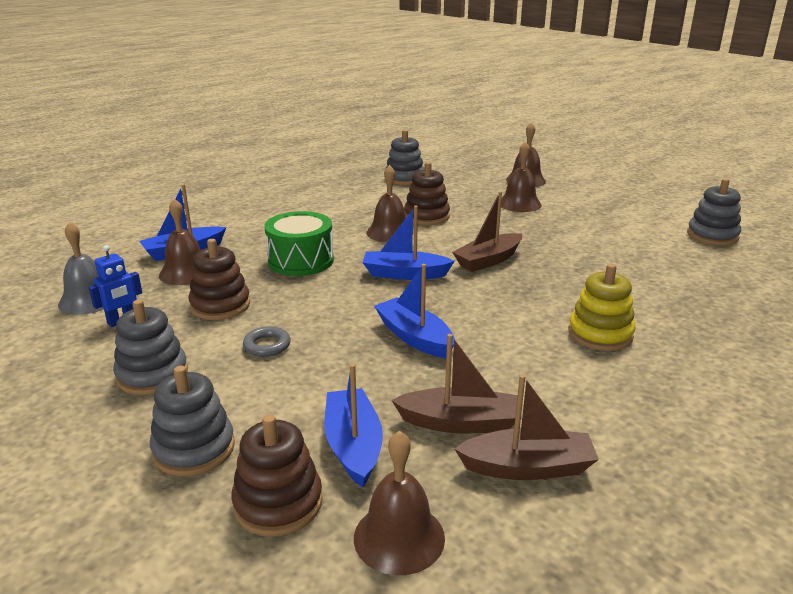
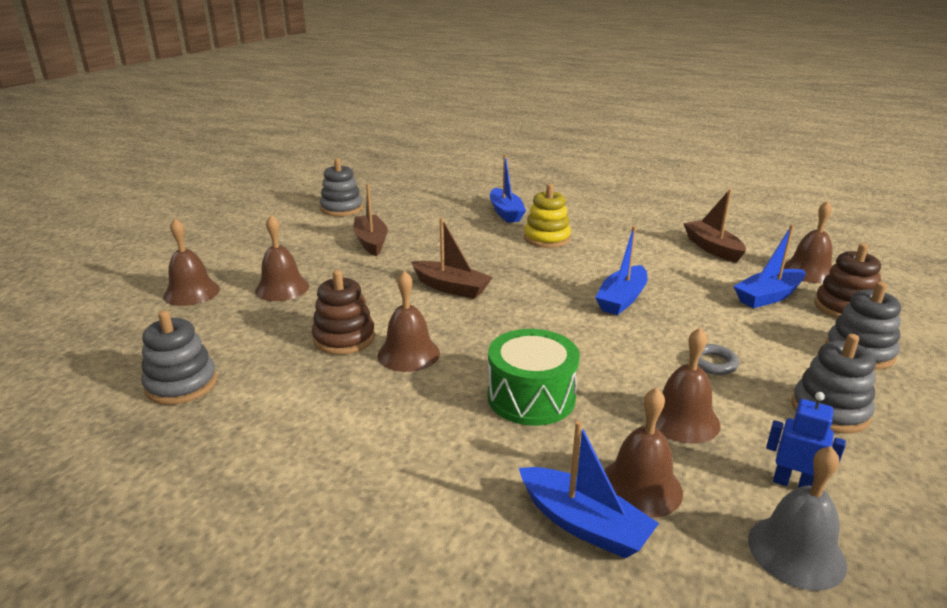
camera: 110 degrees left, 0 degrees up
(220, 305) = (682, 419): brown stacking toy -> brown bell
(405, 274) = (513, 323): blue boat -> blue boat (505, 213)
(460, 423) = (701, 269): brown boat -> brown boat (371, 242)

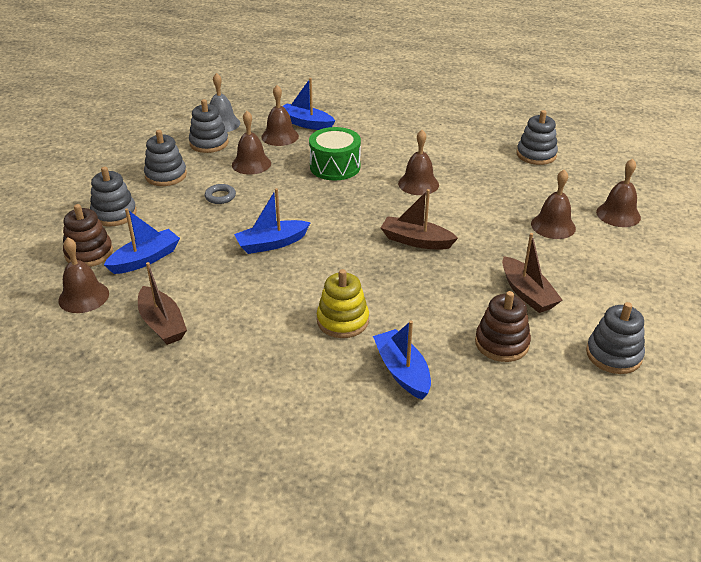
camera: 170 degrees right, 10 degrees up
(344, 338) = (468, 190): brown stacking toy -> brown stacking toy (502, 343)
(622, 299) = (272, 243): blue boat -> blue boat turned 135 degrees counterclockwise
(793, 484) = (209, 143): blue robot -> grey stacking toy

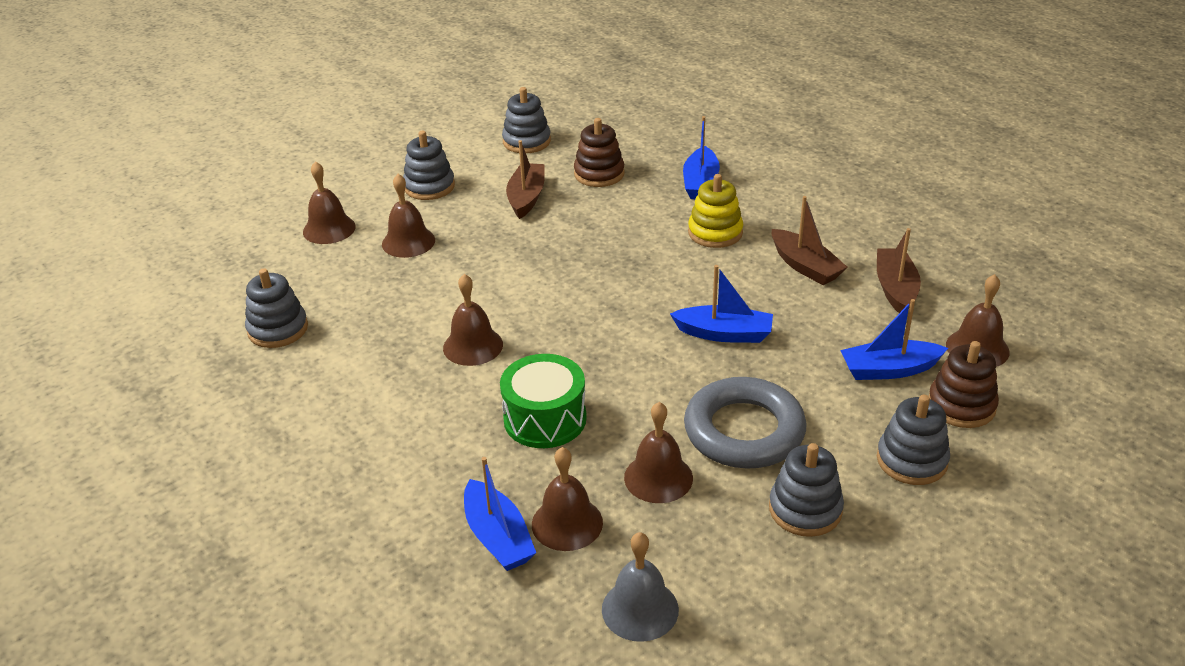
camera: 145 degrees left, 0 degrees up
(209, 143) = (695, 560): grey stacking toy -> grey stacking toy (429, 187)
(220, 196) = (744, 431): grey ring -> grey ring, size x2.46
(416, 241) = (564, 278): brown boat -> brown boat (805, 266)

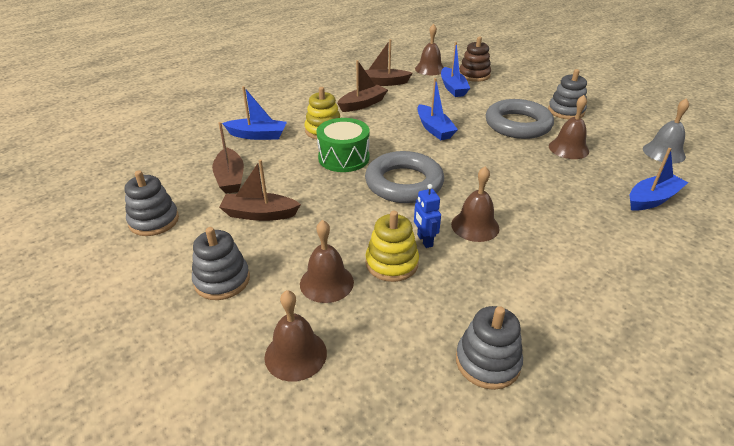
camera: 95 degrees left, 0 degrees up
(424, 281) = (391, 263): none -> yellow stacking toy
(455, 305) = (424, 240): none -> blue robot
(545, 419) = (540, 188): green drum -> green drum (343, 158)
(567, 523) = (623, 176): brown bell -> none
(574, 296) = (404, 183): none -> grey ring
(599, 174) = (230, 178): brown stacking toy -> brown boat
(724, 334) = (434, 129): blue boat -> blue boat turned 150 degrees clockwise
(911, 460) = (517, 87): grey stacking toy -> none

